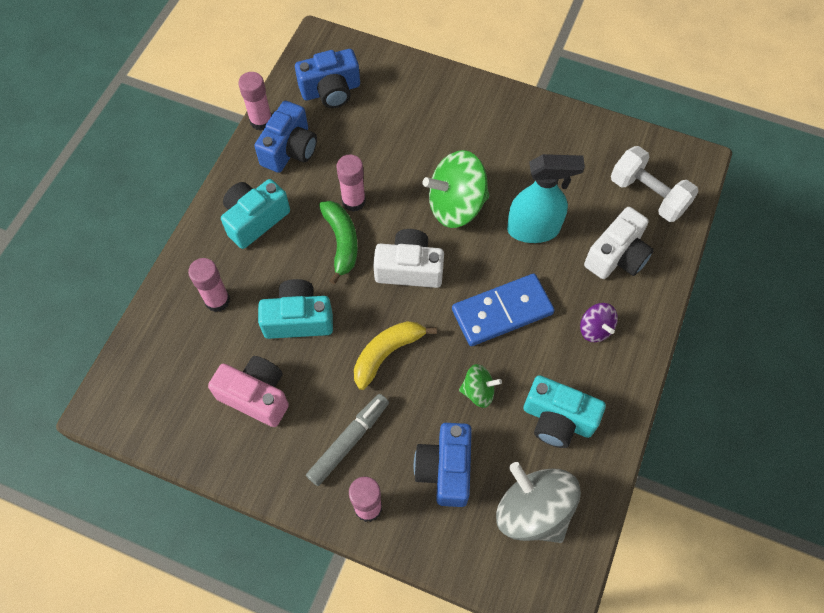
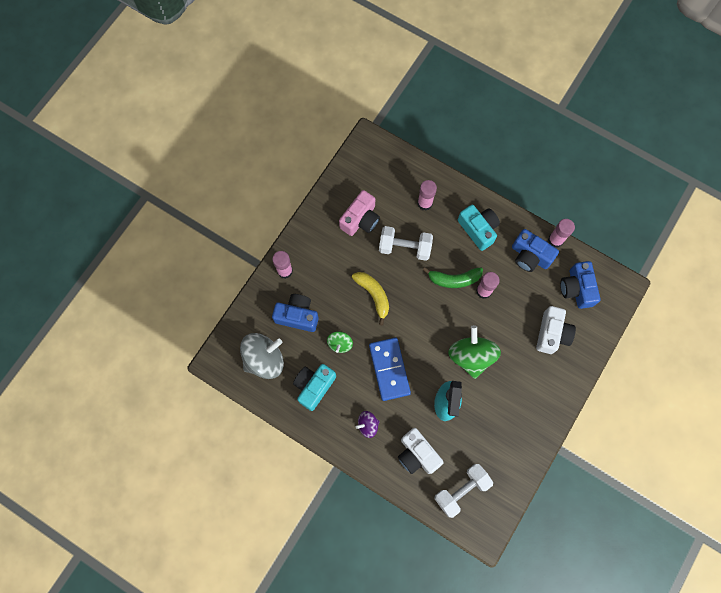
camera: 100 degrees right, 10 degrees up
(298, 319) = (405, 247): turquoise camera -> white dumbbell
(349, 441) = (324, 266): grey marker -> none
(409, 269) = (428, 318): white camera -> white camera (552, 333)

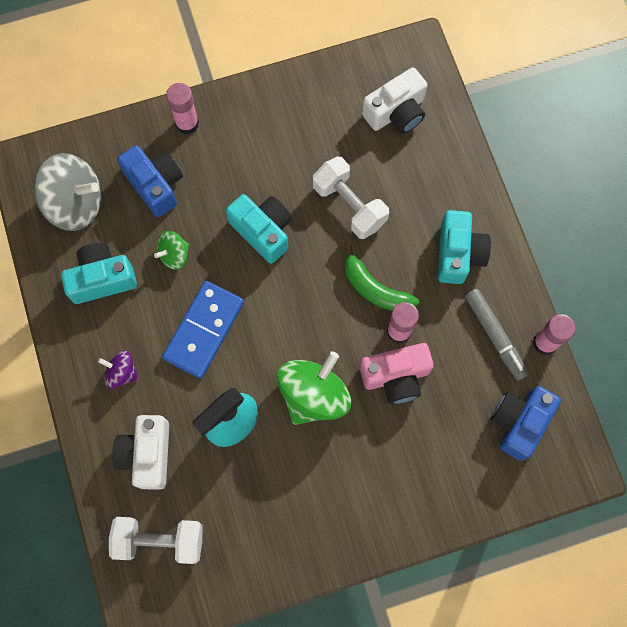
camera: 40 degrees right, 0 degrees up
(360, 219) = (326, 133): pink camera -> pink camera (396, 376)
(373, 295) = (263, 231): yellow banana -> turquoise camera
(424, 203) = (420, 173): pink glue stick -> none
(530, 256) = (494, 336): blue camera -> grey marker
(552, 333) = (437, 450): white camera -> white camera (396, 112)

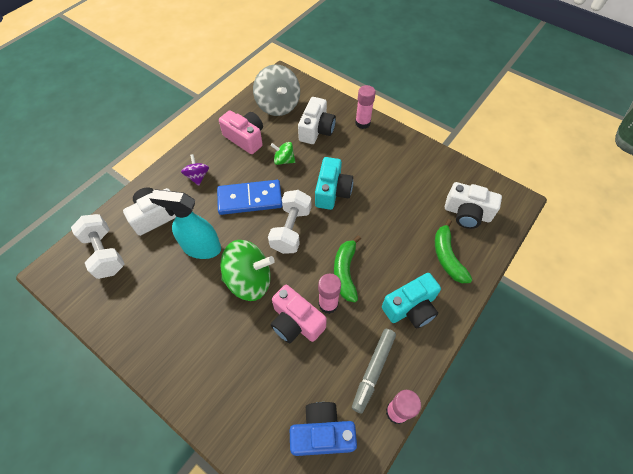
camera: 55 degrees right, 15 degrees down
(102, 279) = (245, 138): turquoise camera -> pink camera
(155, 185) = (316, 130): blue camera -> white camera
(349, 205) = (386, 225): white dumbbell -> white dumbbell (291, 229)
(430, 174) = (447, 257): none -> green banana

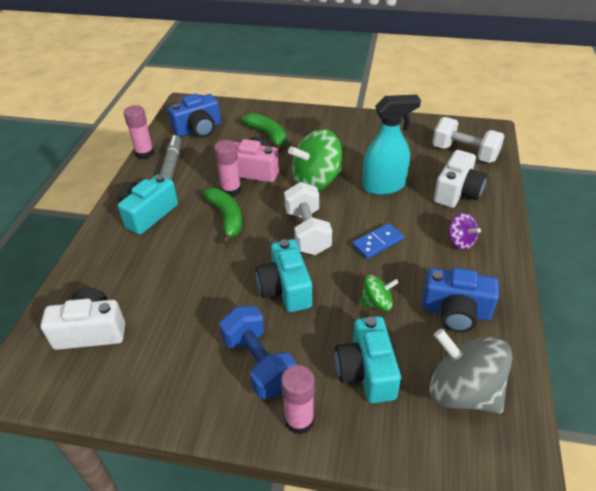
camera: 155 degrees right, 15 degrees down
(245, 138) = (455, 312): pink camera -> blue camera
(250, 199) = (377, 242): blue domino -> blue domino, size x0.59
(316, 130) = (366, 371): white camera -> turquoise camera
(370, 155) = (259, 363): none -> blue dumbbell
(447, 257) = (114, 270): green banana -> green banana (268, 136)

